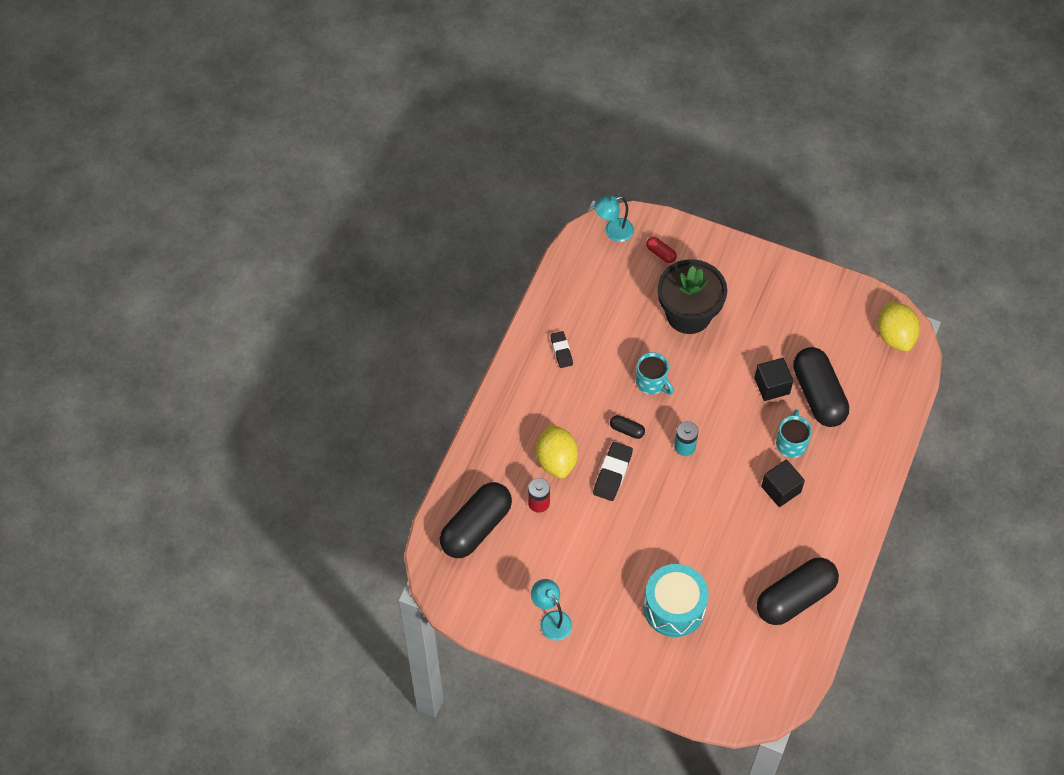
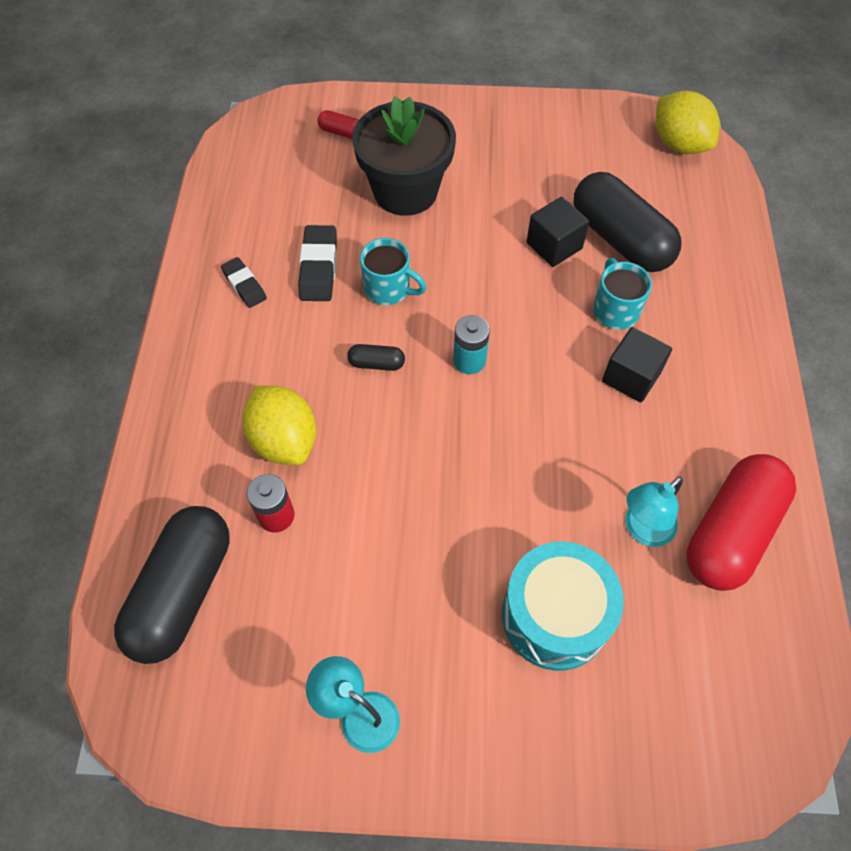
camera: 20 degrees left, 0 degrees up
(612, 473) = (377, 432): black eraser -> black eraser (318, 267)
(613, 232) = (269, 124): turquoise lamp -> turquoise lamp (642, 530)
(795, 598) = (730, 532): black capsule -> red capsule

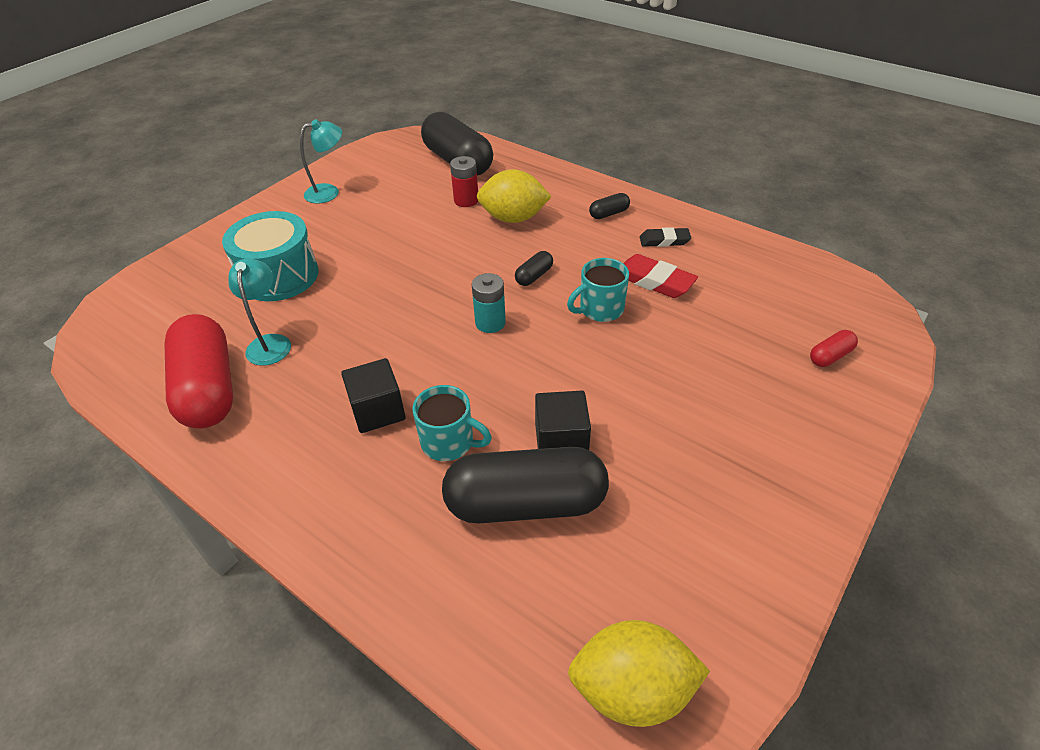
camera: 125 degrees right, 15 degrees down
(219, 353) = (609, 213): none -> black capsule
(318, 267) = (654, 281): black eraser -> red eraser
(405, 191) = (713, 367): black flower pot -> none

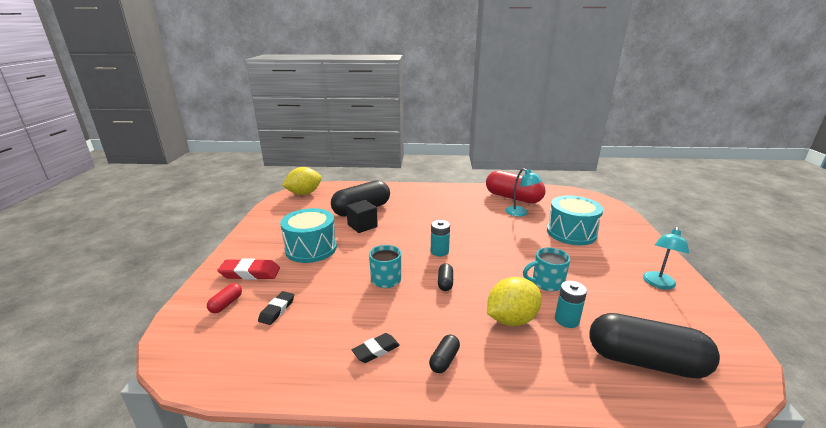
camera: 145 degrees right, 20 degrees down
(378, 411) = (444, 211): black cube -> none
(449, 442) = (406, 213): turquoise mug -> turquoise mug (546, 283)
(466, 200) = (566, 320): red battery -> turquoise battery
(654, 281) = (364, 310): red eraser -> red eraser (250, 273)
(684, 418) = (311, 248): none -> turquoise drum
(760, 320) = (277, 310): none -> black eraser

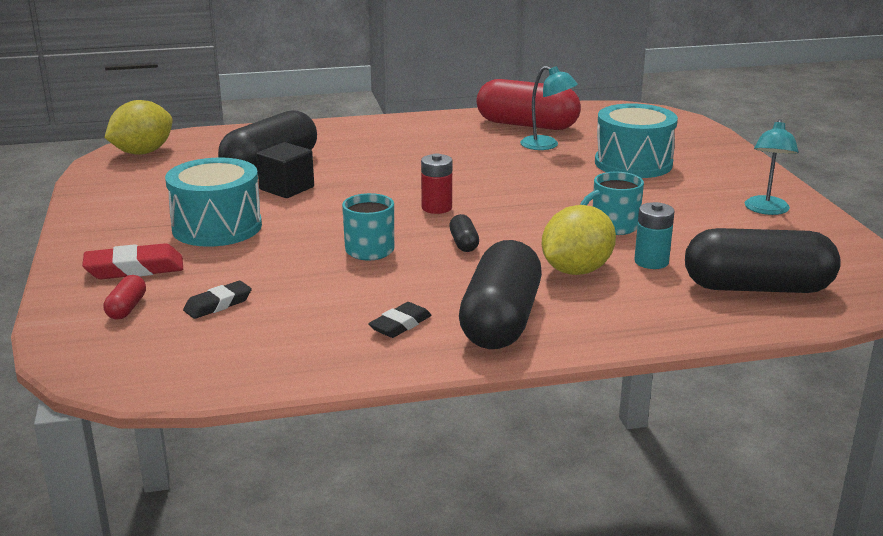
camera: 15 degrees left, 0 degrees up
(277, 310) = (218, 304): black eraser -> black eraser turned 45 degrees clockwise
(439, 251) = (436, 208): turquoise battery -> red battery
(444, 360) = (501, 321): black capsule -> black capsule, size x2.39

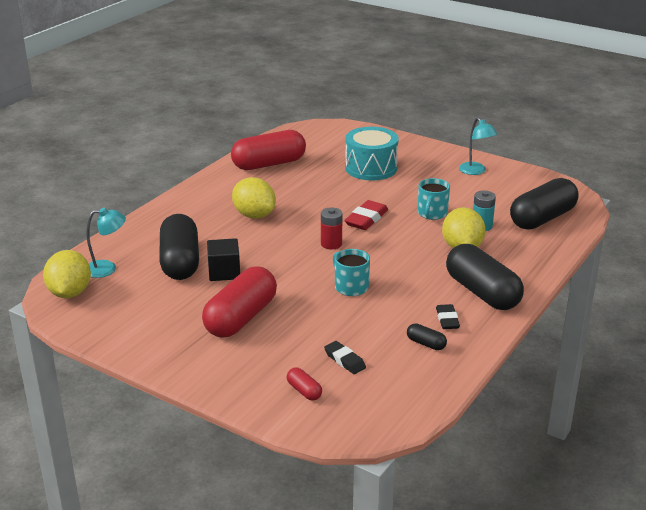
camera: 45 degrees left, 5 degrees up
(134, 269) = (254, 368): red eraser -> red eraser (366, 219)
(217, 227) = (241, 318): turquoise drum -> red capsule
(218, 304) = (344, 360): black eraser -> black eraser turned 45 degrees counterclockwise
(417, 157) = (254, 215): none -> yellow lemon
(464, 243) = (386, 259): black capsule -> black capsule (426, 344)
(546, 145) = (307, 175): turquoise lamp -> turquoise lamp (107, 269)

